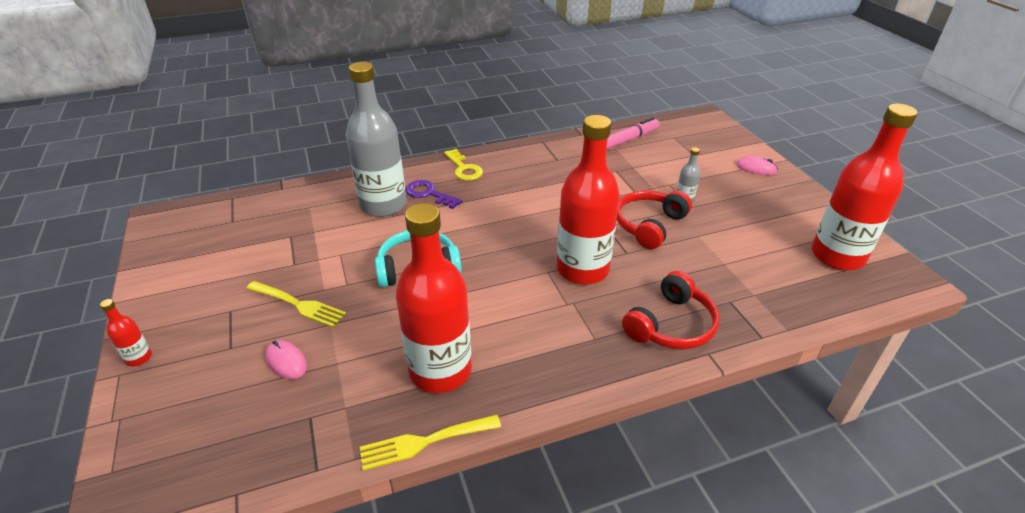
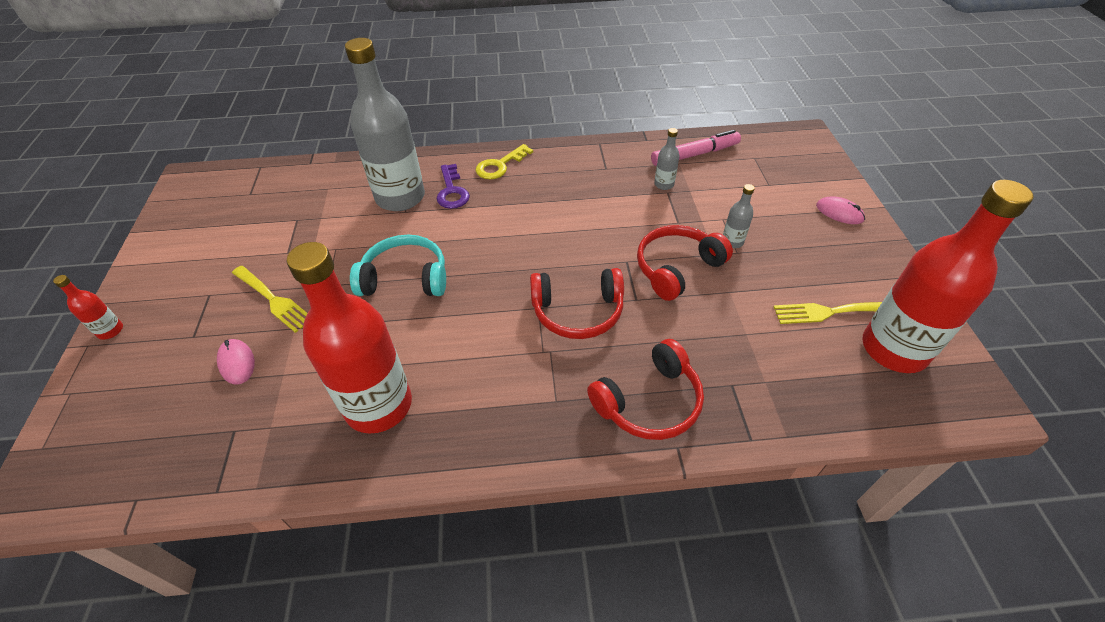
camera: 15 degrees right, 10 degrees up
(424, 442) = (329, 486): yellow fork -> yellow fork (830, 312)
(429, 194) = (452, 191): purple key -> purple key turned 150 degrees counterclockwise
(464, 168) = (500, 165): yellow key -> yellow key turned 60 degrees clockwise
(582, 269) = (577, 312): red bottle -> red headphones
(610, 165) = (664, 184): none -> grey bottle

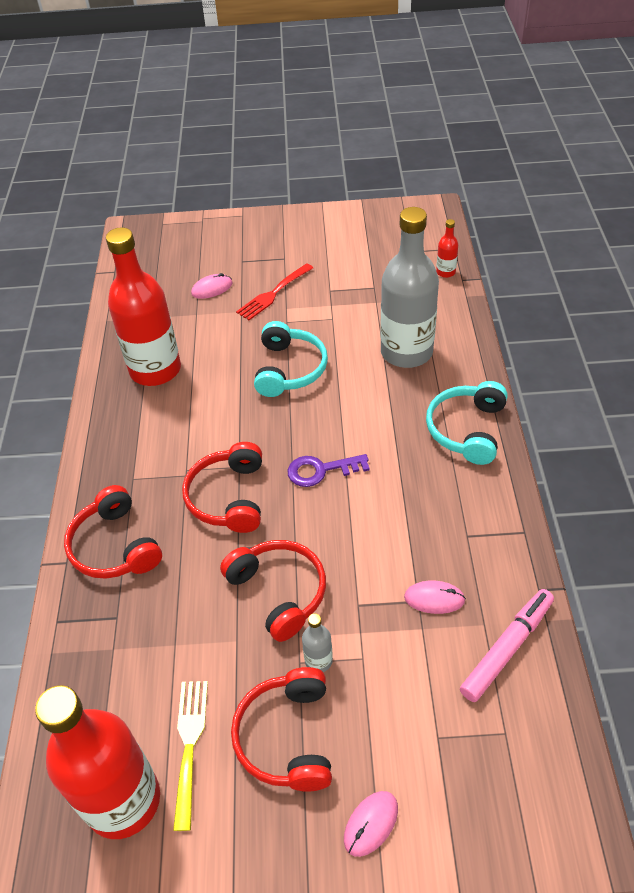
camera: 95 degrees right, 0 degrees up
(110, 331) = (254, 221): red bottle -> red bottle (445, 272)
(273, 300) = (273, 294): yellow fork -> red fork
(452, 191) = (417, 391): purple key -> purple key (321, 470)
(500, 165) = (467, 430): yellow key -> turquoise headphones
(664, 184) = (434, 599): grey bottle -> pink mouse
(694, 154) = (507, 648): pink marker -> pink marker turned 120 degrees counterclockwise
(799, 255) = (287, 737): none -> red headphones

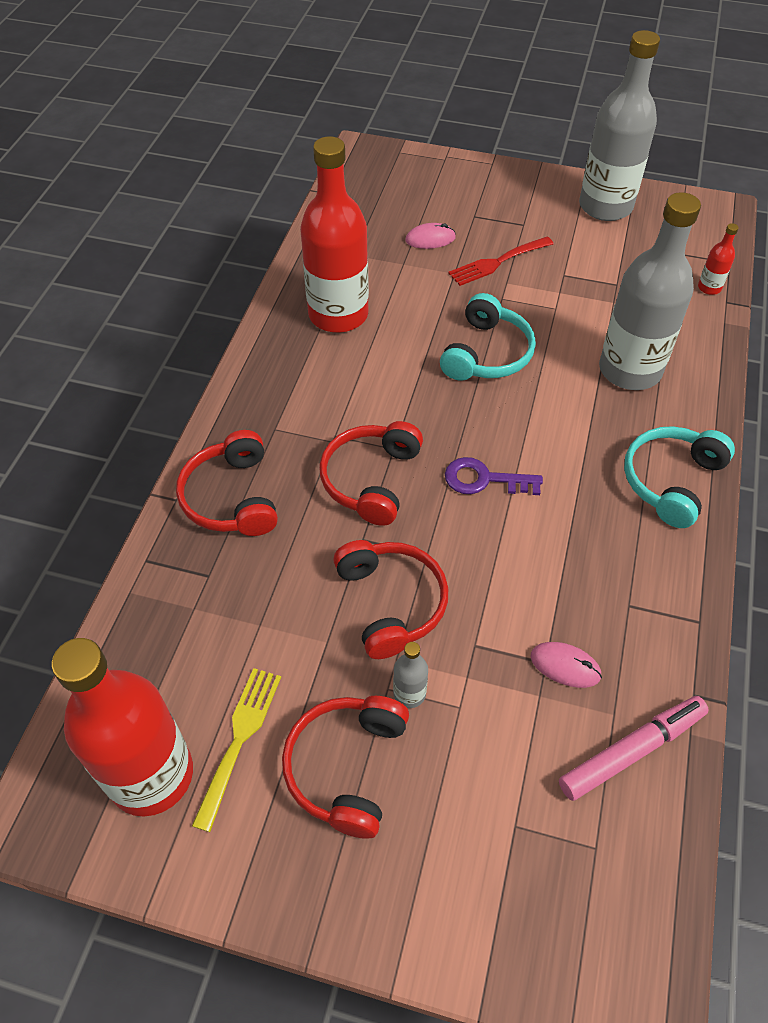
camera: 15 degrees right, 5 degrees up
(344, 228) = (605, 206): none -> grey bottle
(371, 824) = (406, 896): pink mouse -> none

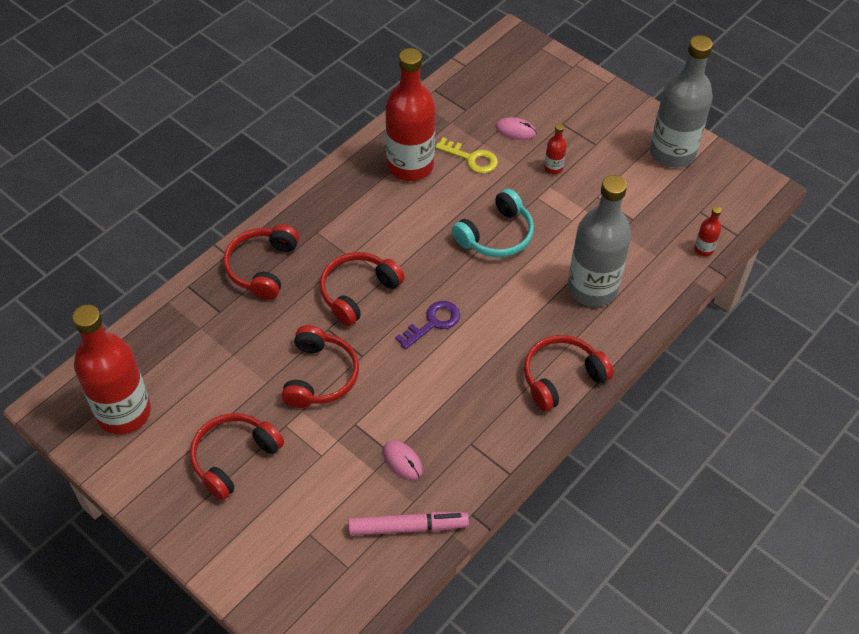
camera: 25 degrees right, 0 degrees up
(239, 739) = (183, 415): yellow fork -> none
(402, 283) = (471, 158): none -> yellow key
(409, 693) = (296, 434): grey bottle -> none
(484, 479) = (433, 323): purple key -> purple key turned 105 degrees clockwise
(497, 262) = (553, 168): red fork -> red bottle
(671, 481) = (561, 377): turquoise headphones -> red headphones

